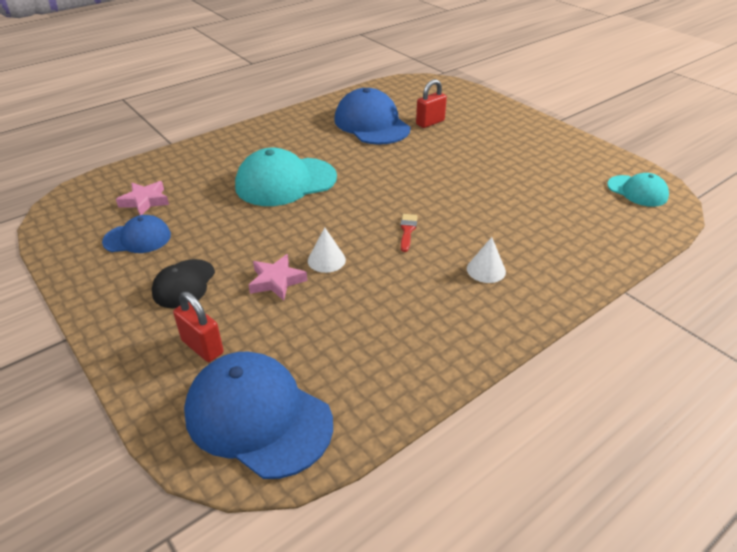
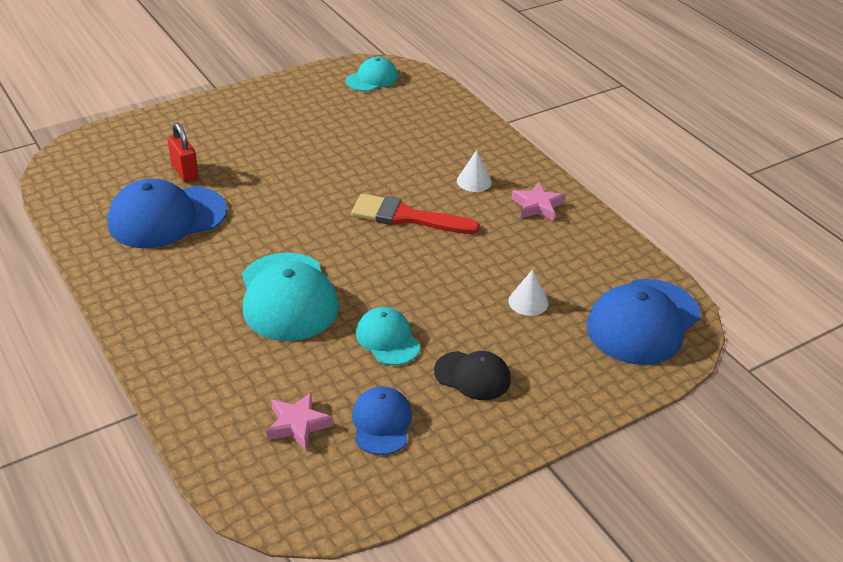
camera: 85 degrees left, 0 degrees up
(202, 347) = (565, 357): red padlock -> none
(235, 233) = (387, 339): none -> turquoise cap
(277, 281) = (475, 308): pink star -> pink star (537, 206)
(326, 260) = (446, 273): white cone -> white cone (528, 302)
(407, 230) = (406, 217): red brush -> red brush, size x2.12

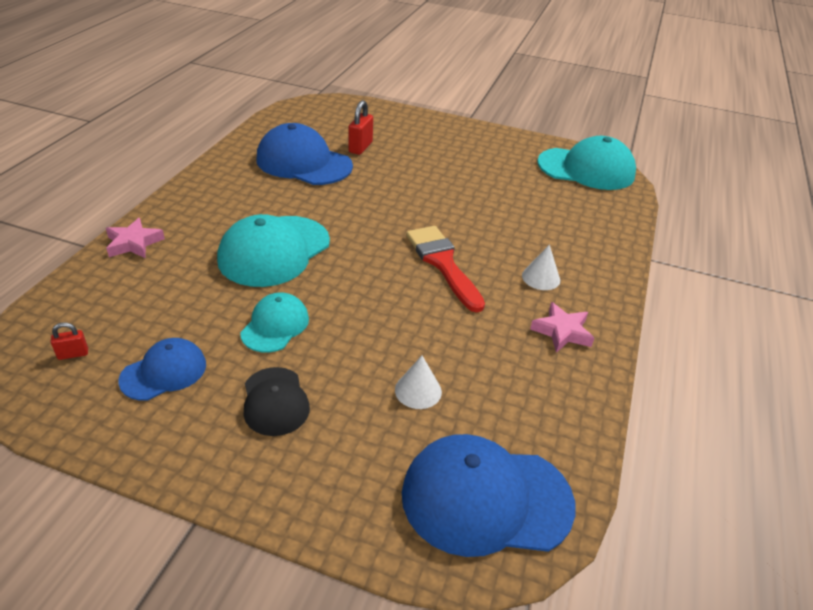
camera: 50 degrees right, 0 degrees up
(298, 424) = (126, 325): pink star -> pink star (133, 243)
(304, 470) = (73, 354): none -> red padlock
(372, 79) = (586, 169): turquoise cap -> turquoise cap, size x1.76

